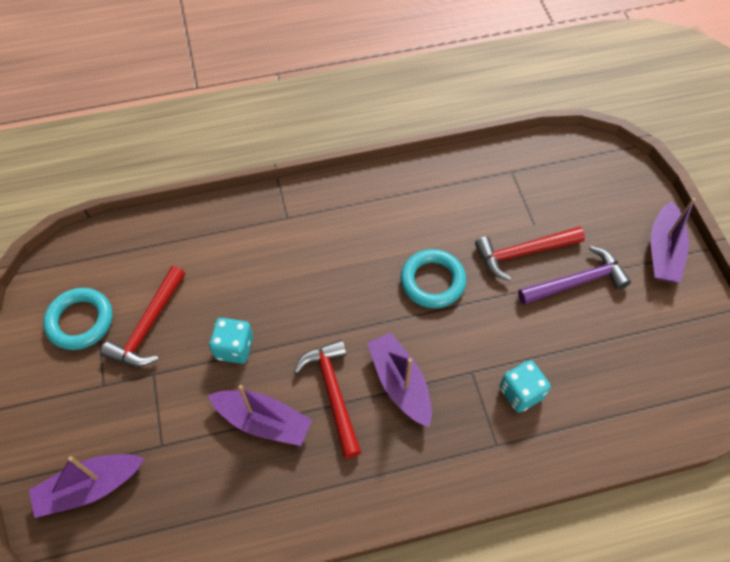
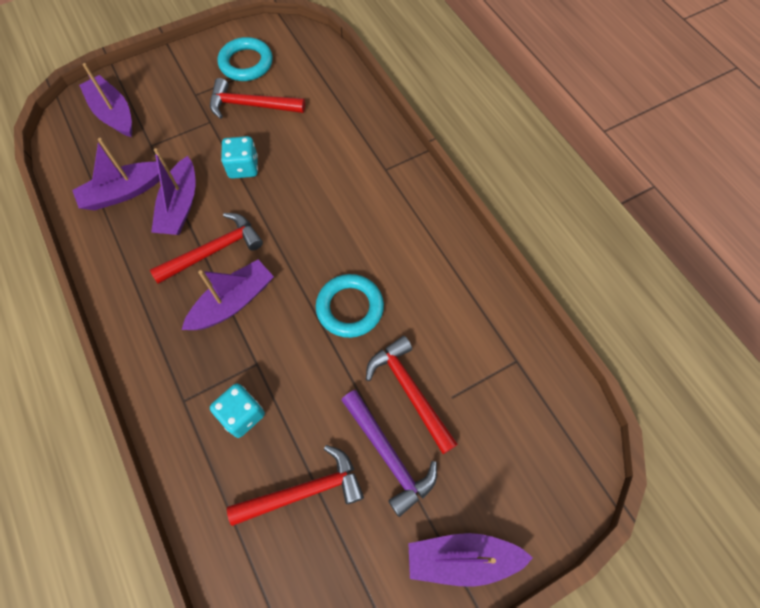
camera: 75 degrees right, 5 degrees up
(220, 483) = (124, 192): none -> purple boat
(598, 352) = (304, 491): none -> red hammer

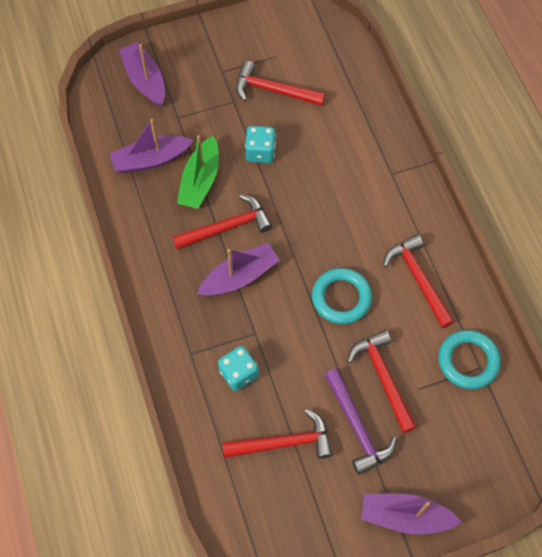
camera: 10 degrees right, 0 degrees up
(180, 206) = (200, 181): purple boat -> green boat
(246, 63) = (273, 45): turquoise ring -> turquoise ring (468, 361)
(431, 273) = (418, 279): none -> red hammer

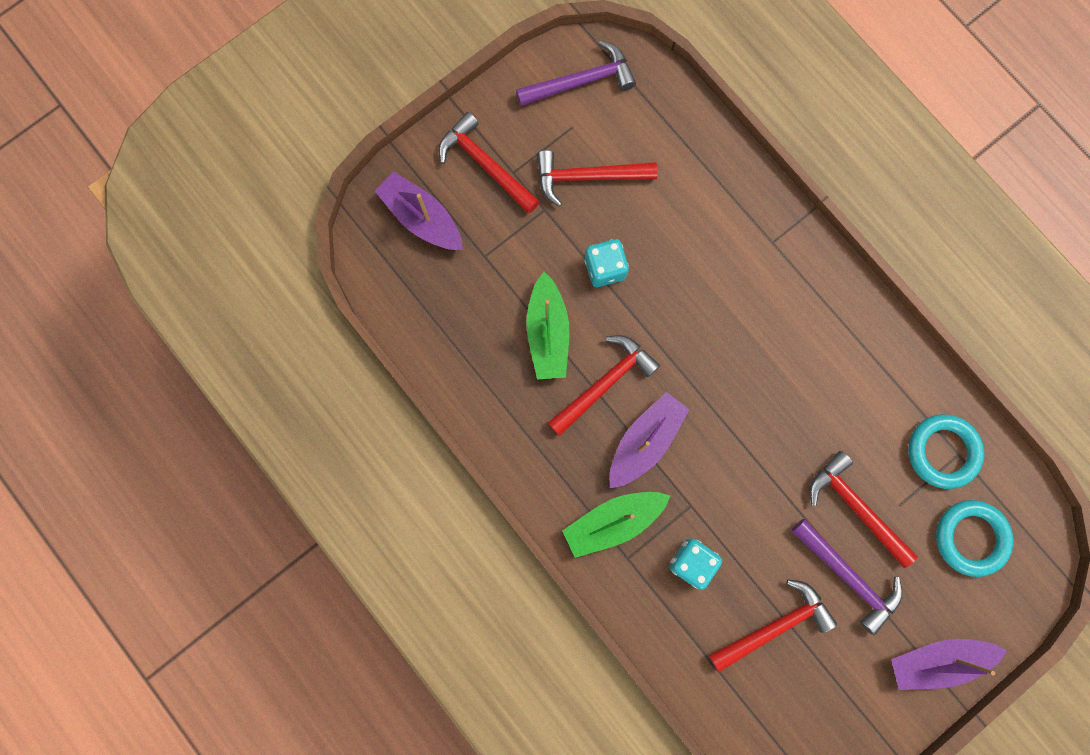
camera: 20 degrees left, 15 degrees up
(151, 160) = (476, 326): purple boat -> none
(191, 324) = (613, 522): none -> green boat
(295, 30) = (581, 82): none -> purple hammer
(341, 298) = (772, 426): turquoise ring -> turquoise ring (970, 538)
(418, 279) = (852, 369): red hammer -> red hammer (485, 164)

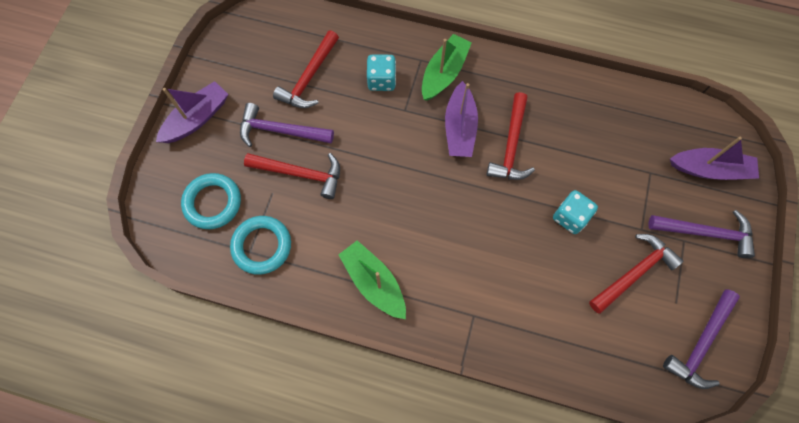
camera: 145 degrees right, 10 degrees down
(485, 164) = (705, 233): red hammer -> purple hammer
(548, 333) = (570, 152): green boat -> green boat (374, 282)

